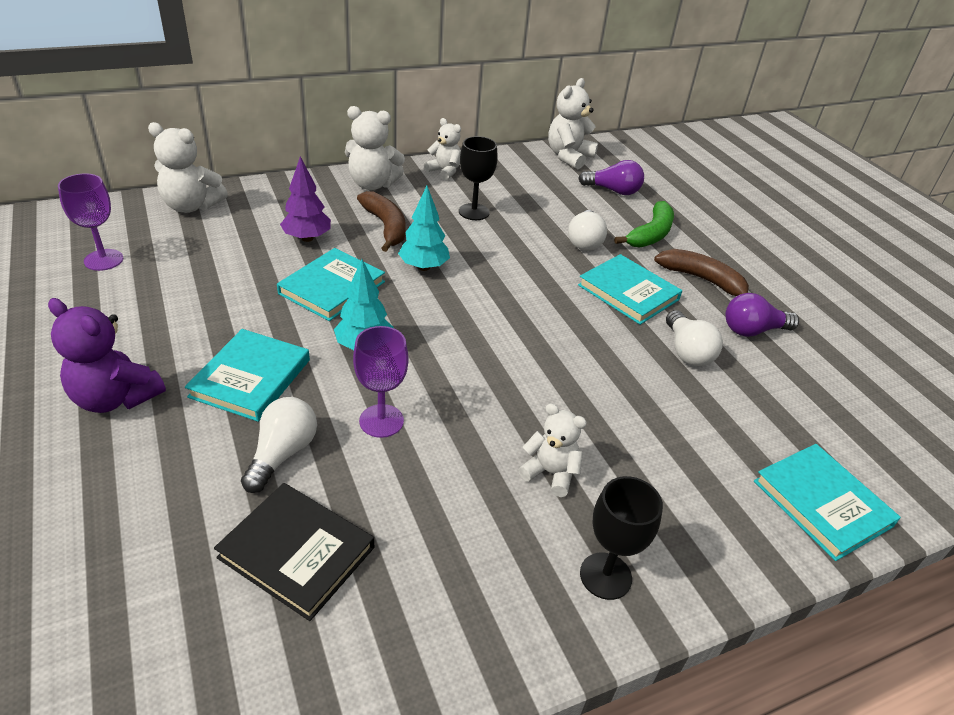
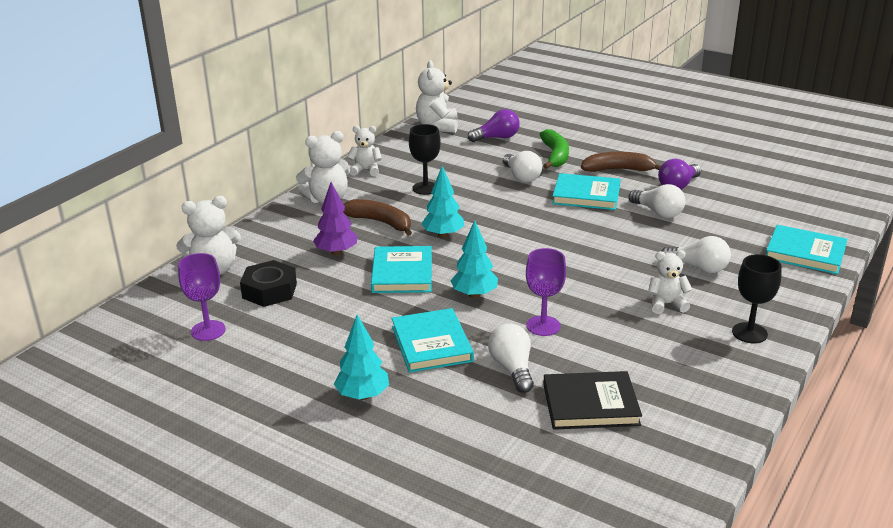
camera: 30 degrees left, 10 degrees down
(115, 398) = (363, 395): purple teddy bear -> turquoise tree
(202, 247) = (269, 291): none -> black nut
(650, 447) = (698, 268): none -> white light bulb

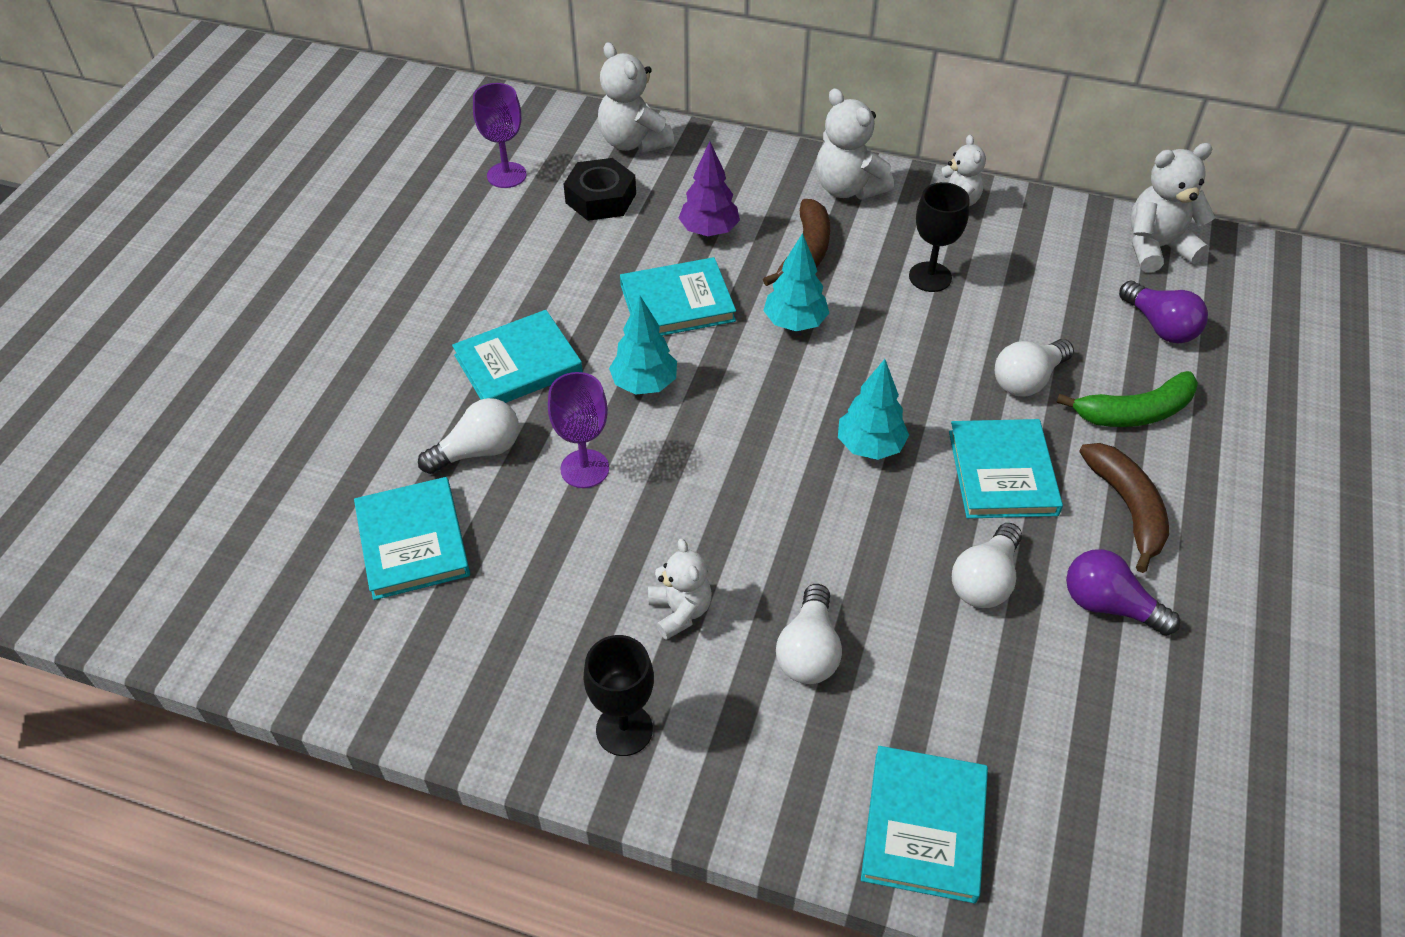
camera: 75 degrees right, 20 degrees up
(363, 395) = (404, 326): turquoise tree -> turquoise tree (870, 446)
(590, 404) = (413, 541): black book -> turquoise book

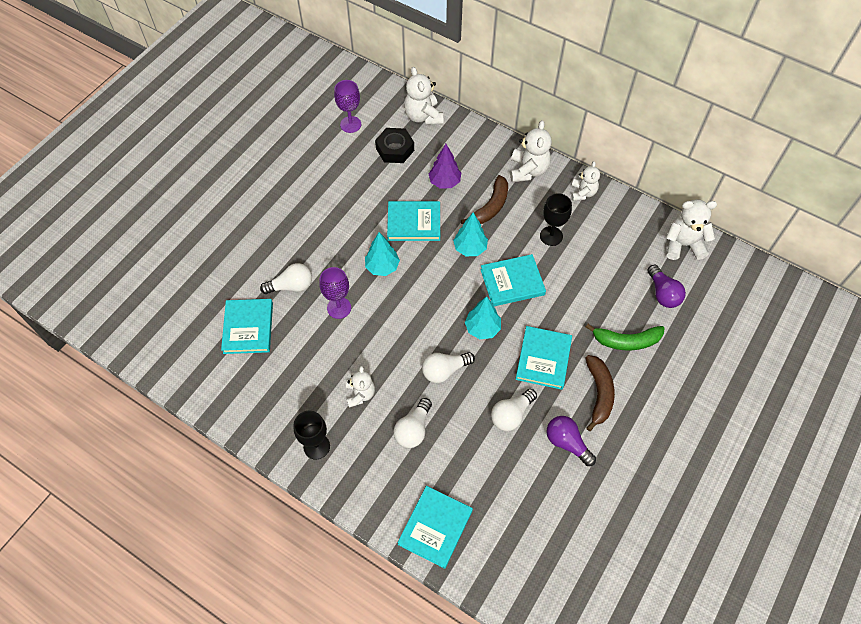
camera: 15 degrees right, 10 degrees up
(518, 364) = (324, 241): turquoise book -> turquoise book (512, 282)
(848, 188) = (528, 170): white teddy bear -> white teddy bear turned 150 degrees counterclockwise
(1027, 380) = (578, 309): white light bulb -> white light bulb (444, 370)

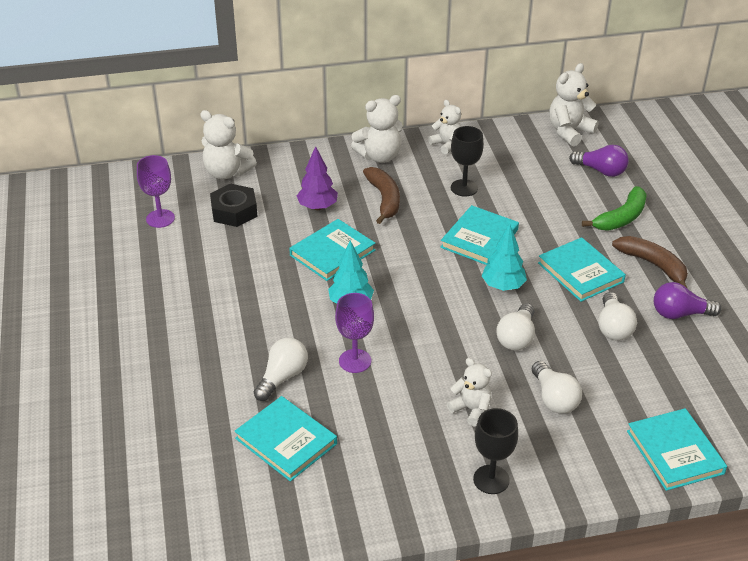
camera: 45 degrees left, 20 degrees down
(470, 248) = (409, 239): turquoise tree -> none
(528, 170) = (379, 156): white teddy bear -> white teddy bear turned 105 degrees clockwise

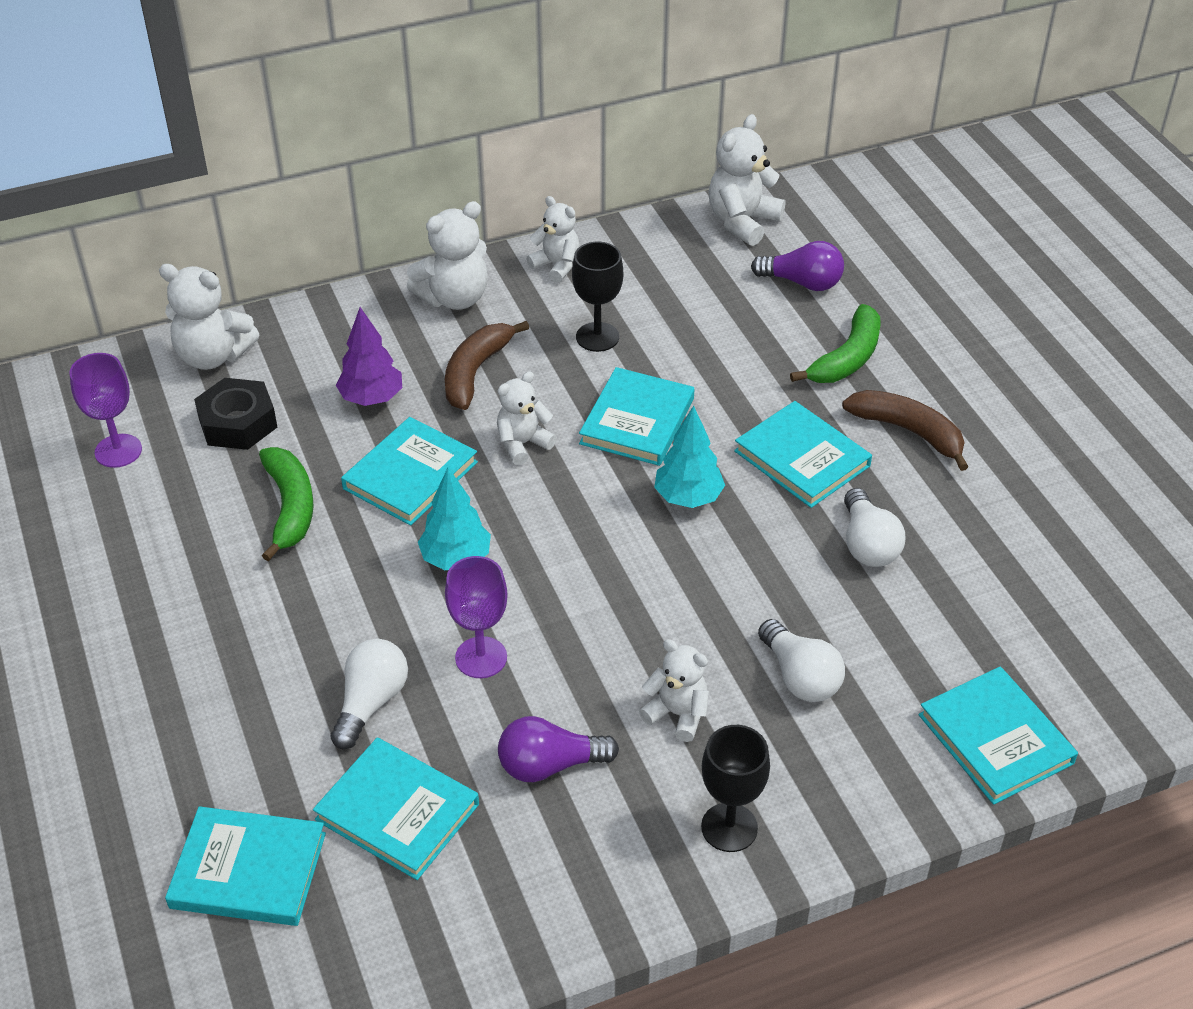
camera: 10 degrees left, 5 degrees up
(189, 461) = (248, 870): none -> turquoise book
(255, 262) = (290, 507): none -> green banana
(384, 199) = (475, 372): brown banana -> brown banana turned 135 degrees counterclockwise
(405, 243) = (523, 444): none -> white teddy bear
(517, 337) = (725, 582): white light bulb -> none
(679, 314) = (962, 508): purple light bulb -> purple light bulb (549, 765)

